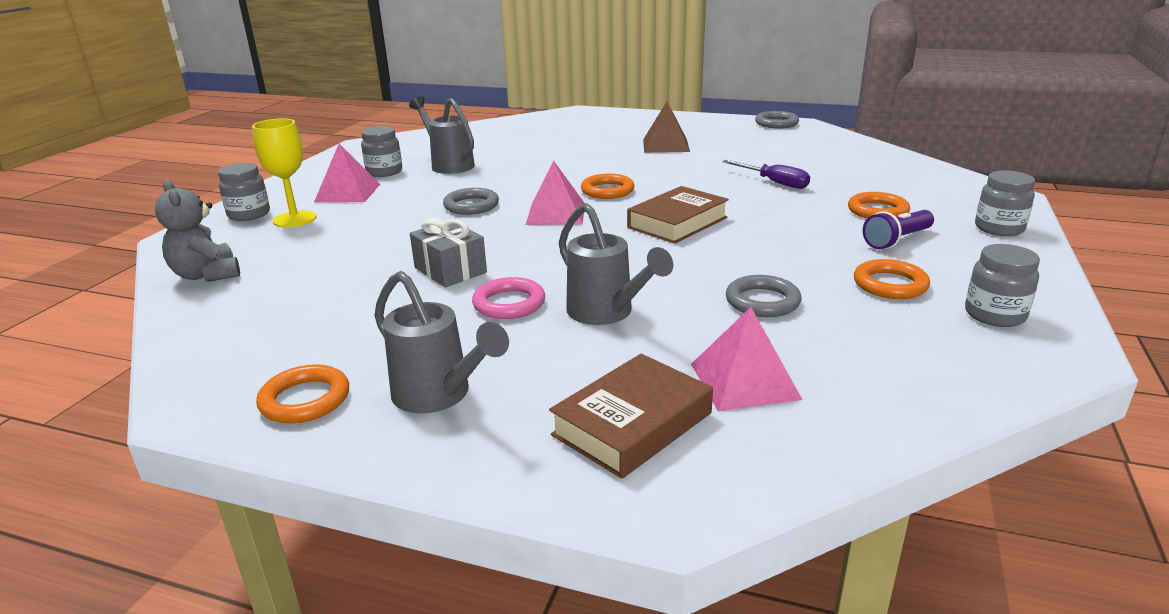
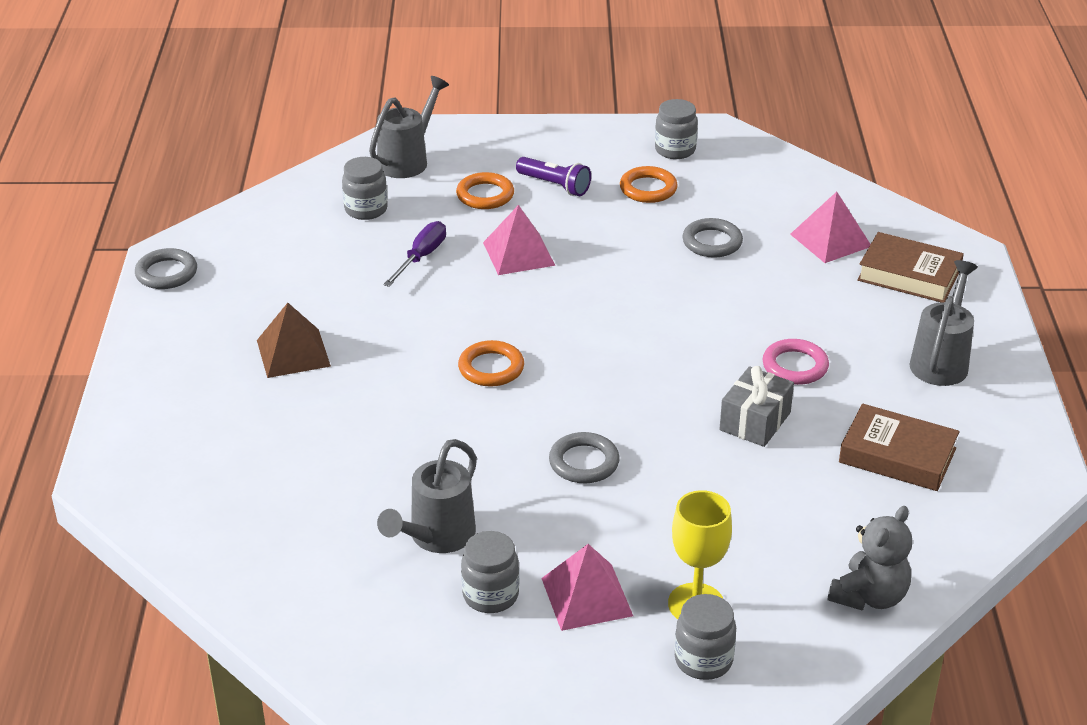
camera: 110 degrees left, 10 degrees up
(305, 400) = (993, 421): orange ring -> none
(556, 214) = (580, 390): pink pyramid -> pink pyramid (519, 253)
(606, 313) = (778, 312): grey watering can -> grey watering can (407, 160)
(677, 222) = (567, 304): brown book -> brown book (897, 455)
(999, 228) = (504, 139): grey jar -> grey jar (366, 209)

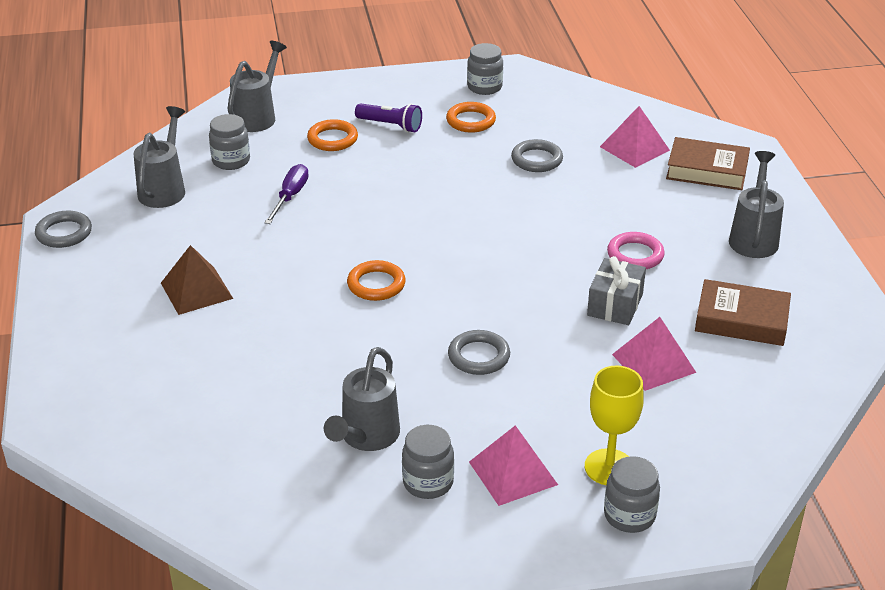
camera: 10 degrees left, 0 degrees up
(285, 234) = (164, 189): none -> grey watering can
(519, 253) = (375, 185): pink pyramid -> pink pyramid (654, 363)
(869, 596) = (753, 442): grey teddy bear -> none

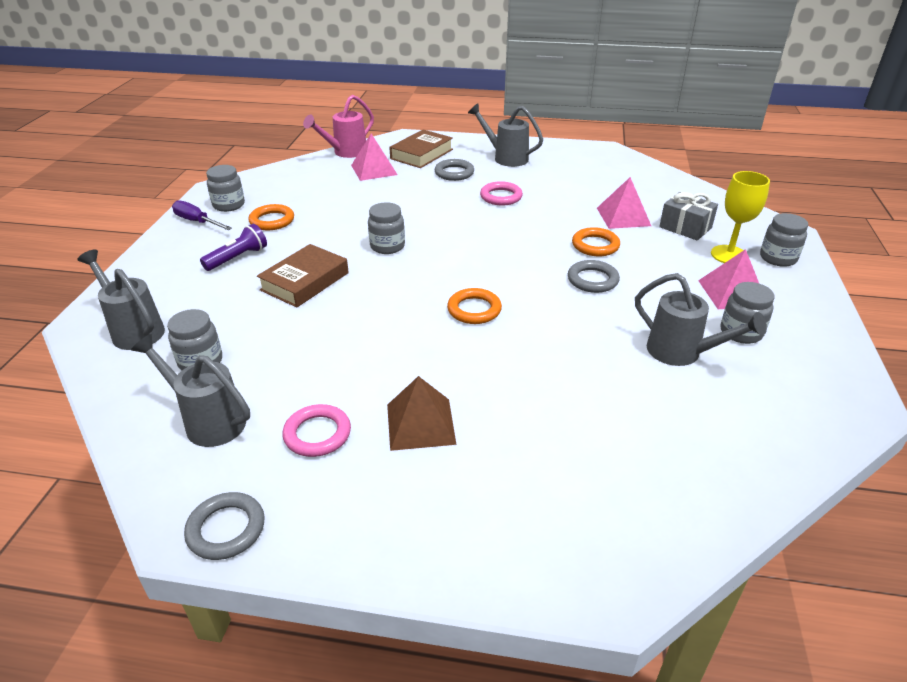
camera: 70 degrees left, 0 degrees up
(167, 243) = (317, 434): none -> pink ring
(290, 196) = (301, 333): purple screwdriver -> purple screwdriver (197, 222)
(332, 139) = (227, 292): orange ring -> orange ring (595, 245)
(464, 203) = (387, 246): none -> grey jar
(536, 159) = (354, 206): grey ring -> grey ring (454, 173)
(615, 305) = (554, 215): grey gift -> grey gift (685, 227)
(664, 117) = (346, 152): none -> pink watering can
(741, 320) = (589, 180): brown book -> brown book (305, 281)

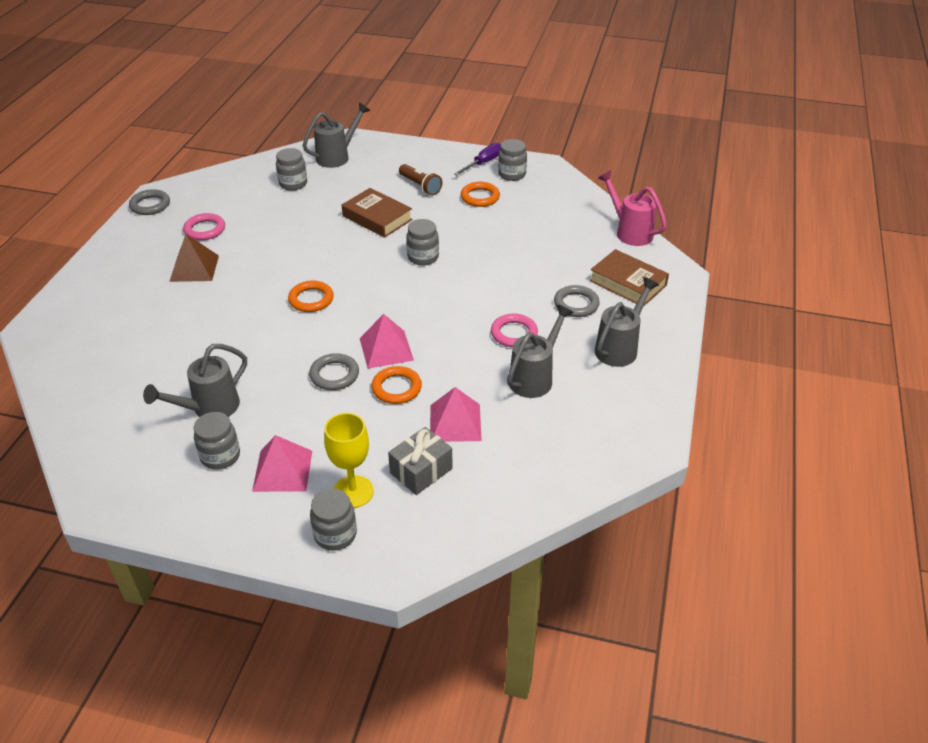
camera: 95 degrees right, 5 degrees up
(208, 421) = (235, 192): grey watering can -> grey watering can (534, 377)
(238, 258) = (420, 186): purple flashlight -> brown flashlight
(374, 170) = (585, 250): pink pyramid -> pink pyramid (386, 349)

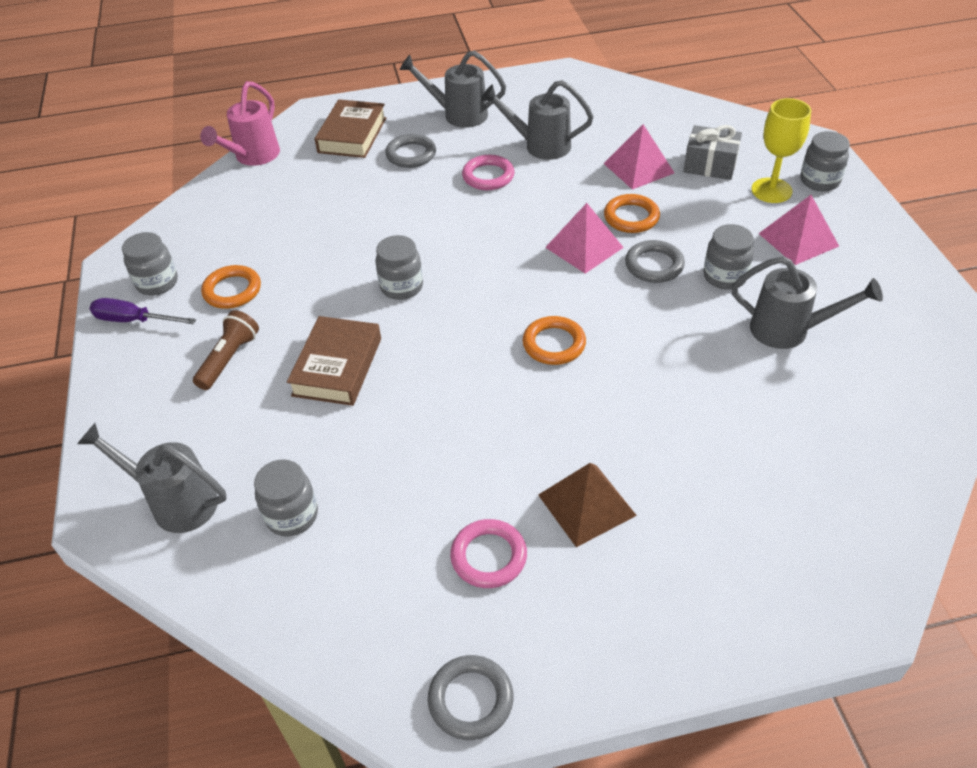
camera: 115 degrees left, 5 degrees up
(220, 456) = (830, 287): grey jar -> grey jar (725, 276)

